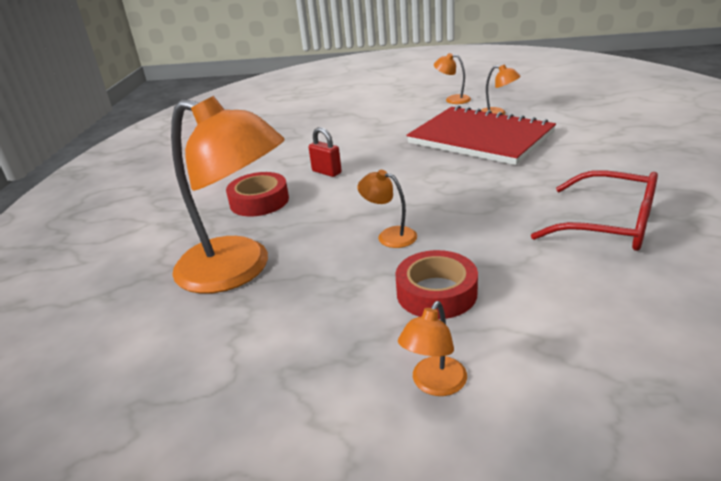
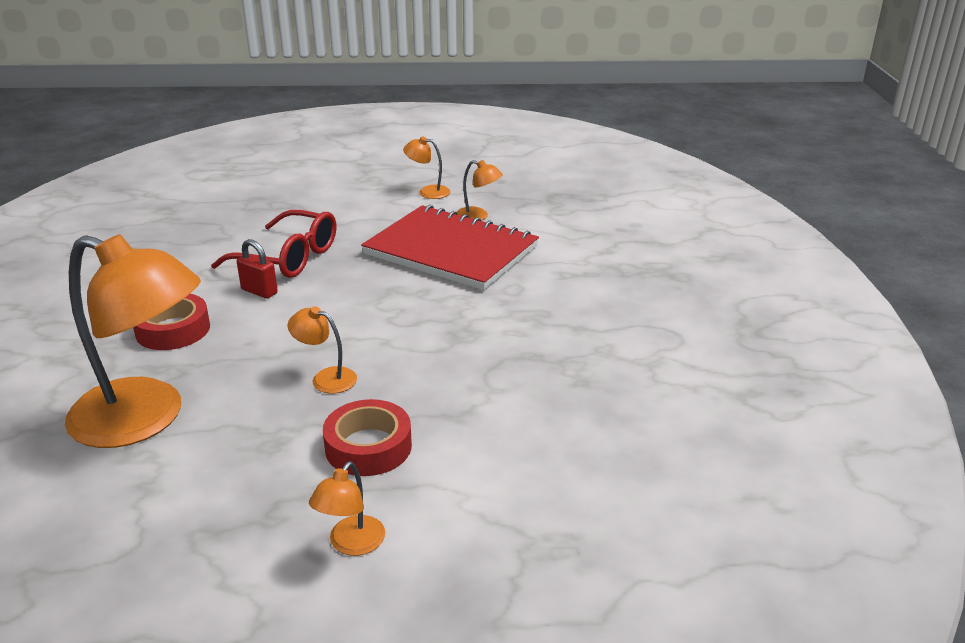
camera: 10 degrees left, 0 degrees up
(610, 225) = (567, 369): red glasses -> red glasses (289, 258)

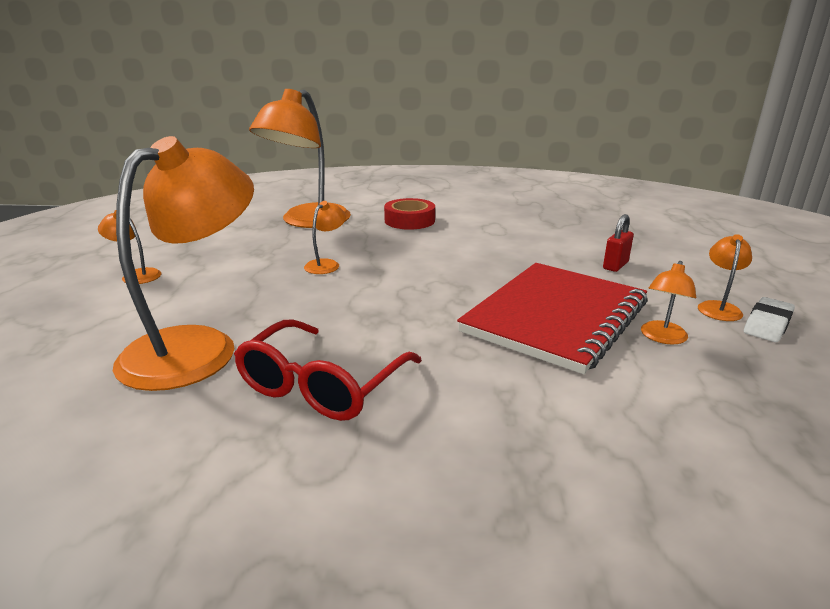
camera: 95 degrees right, 5 degrees down
(259, 291) = (462, 240): red padlock -> red padlock (615, 265)
(289, 258) = (522, 247): red glasses -> red glasses (322, 385)
(368, 446) = (230, 279): red tape -> none
(452, 182) = (767, 324): none -> white eraser
(536, 427) = (197, 347): none -> orange lamp

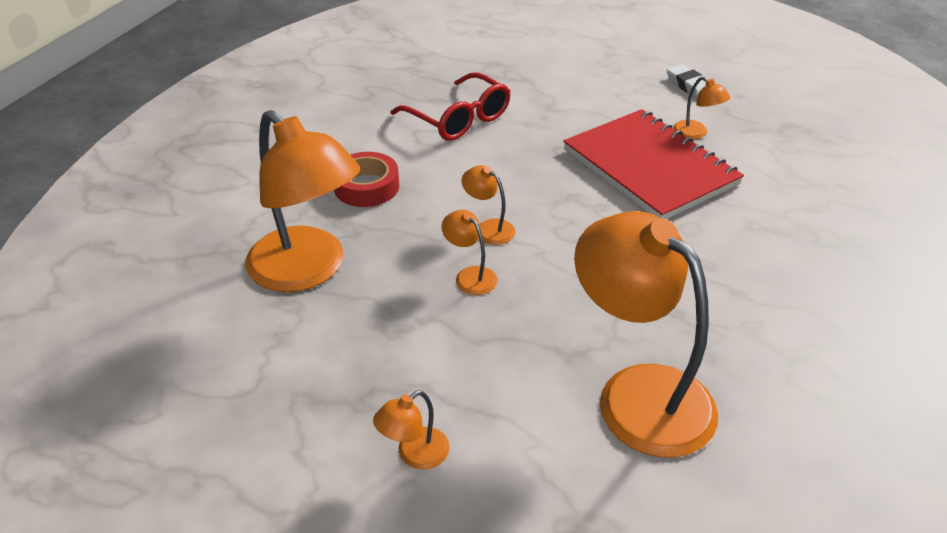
camera: 70 degrees left, 15 degrees up
(322, 385) = (726, 316): red glasses -> red glasses (459, 119)
(615, 265) = (565, 104): red padlock -> none
(718, 307) = (659, 92): orange lamp -> orange lamp (488, 228)

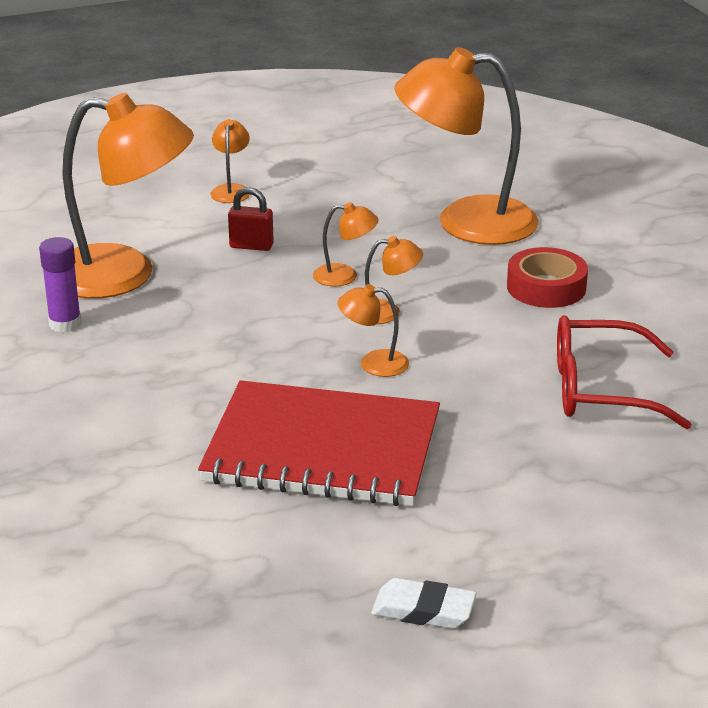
camera: 135 degrees right, 10 degrees down
(494, 356) = (251, 246): none -> red padlock
(696, 133) = (323, 527): orange lamp -> orange lamp (373, 363)
(736, 363) = (65, 324): none -> purple glue stick

